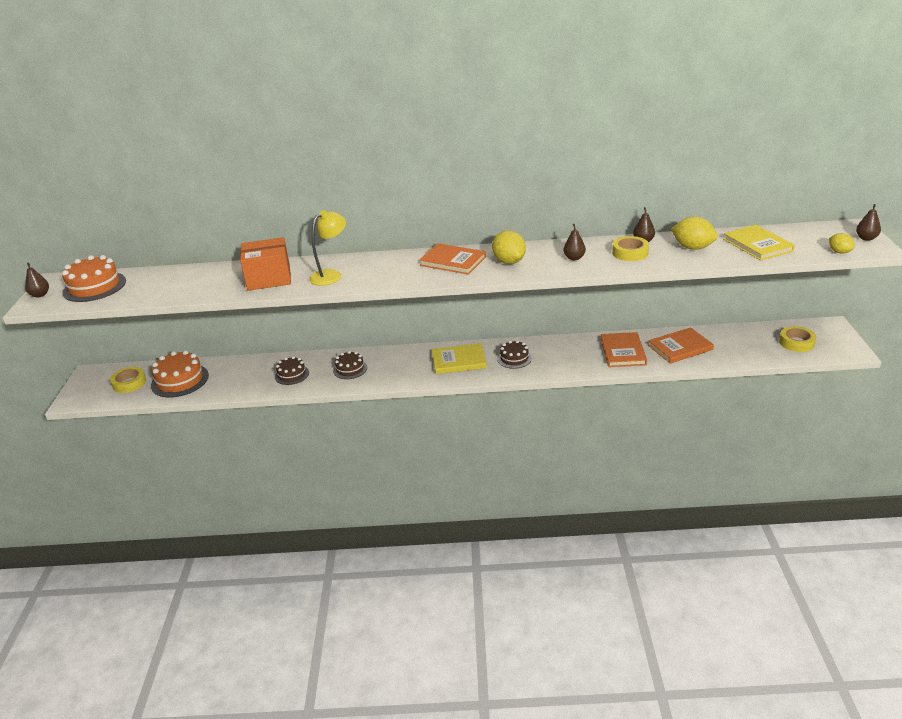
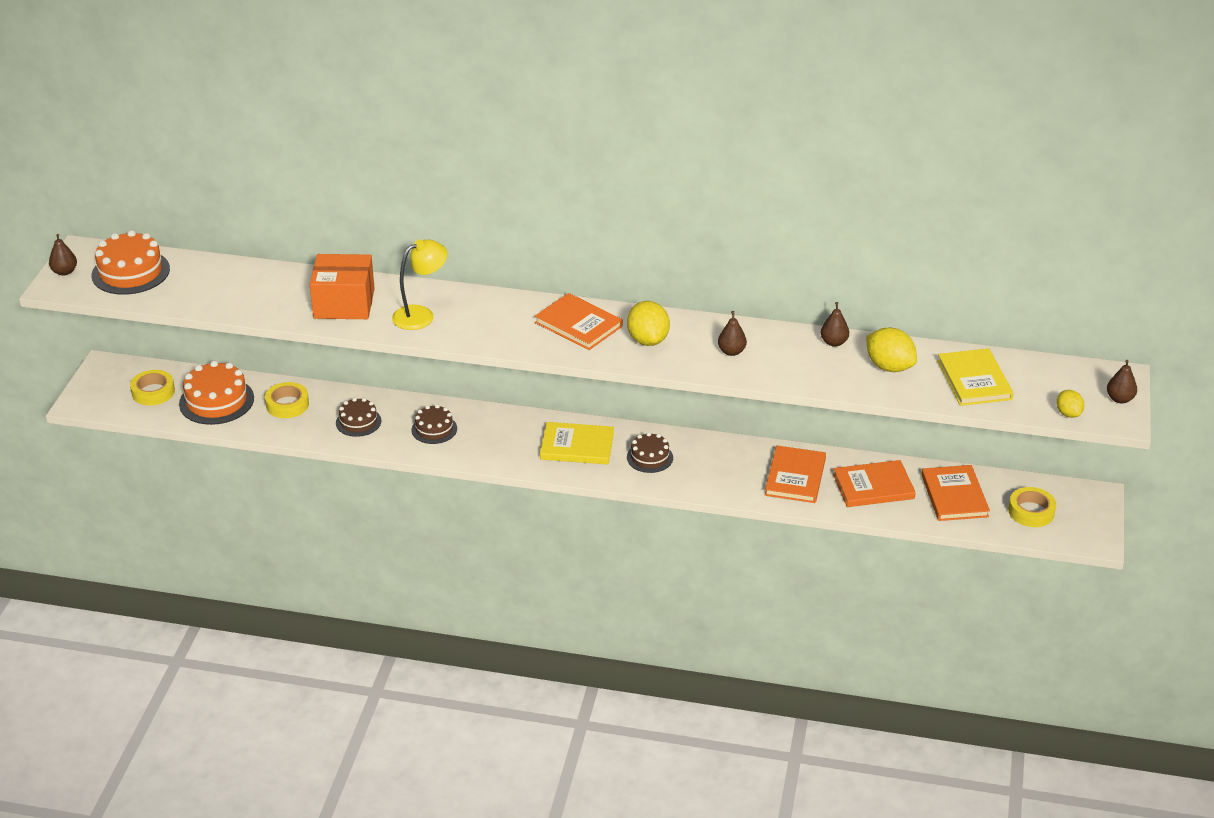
camera: 10 degrees right, 5 degrees up
(630, 253) = (805, 358): yellow tape -> yellow tape (287, 405)
(738, 343) = (954, 496): none -> orange book

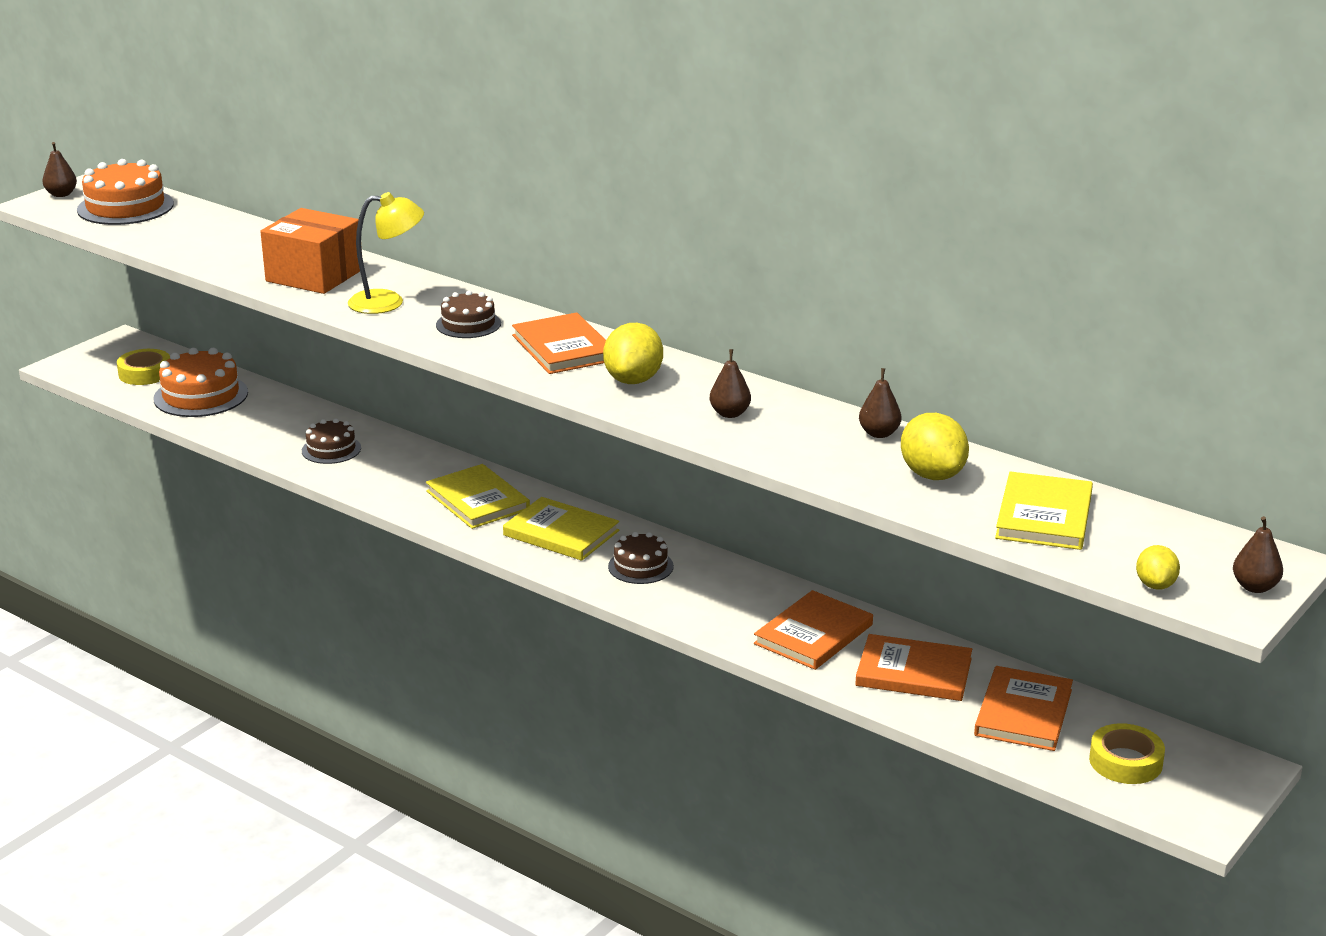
camera: 25 degrees right, 10 degrees down
(287, 405) = (271, 416): yellow tape -> none
(434, 429) = (409, 476): brown cake -> brown cake (468, 324)
(499, 435) = (478, 500): none -> yellow book

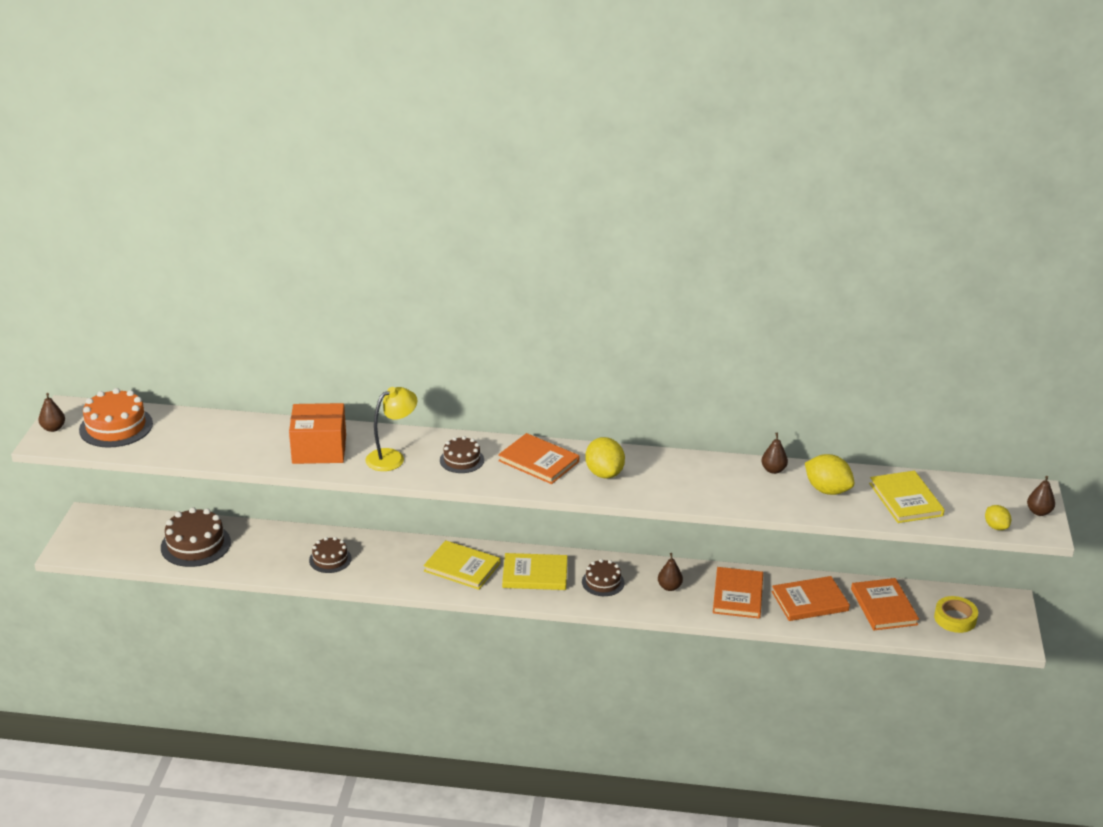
camera: 30 degrees left, 5 degrees up
(145, 373) = (135, 538): yellow tape -> none
(201, 395) = (195, 545): orange cake -> brown cake
(730, 413) = (682, 481): brown pear -> brown pear (669, 587)

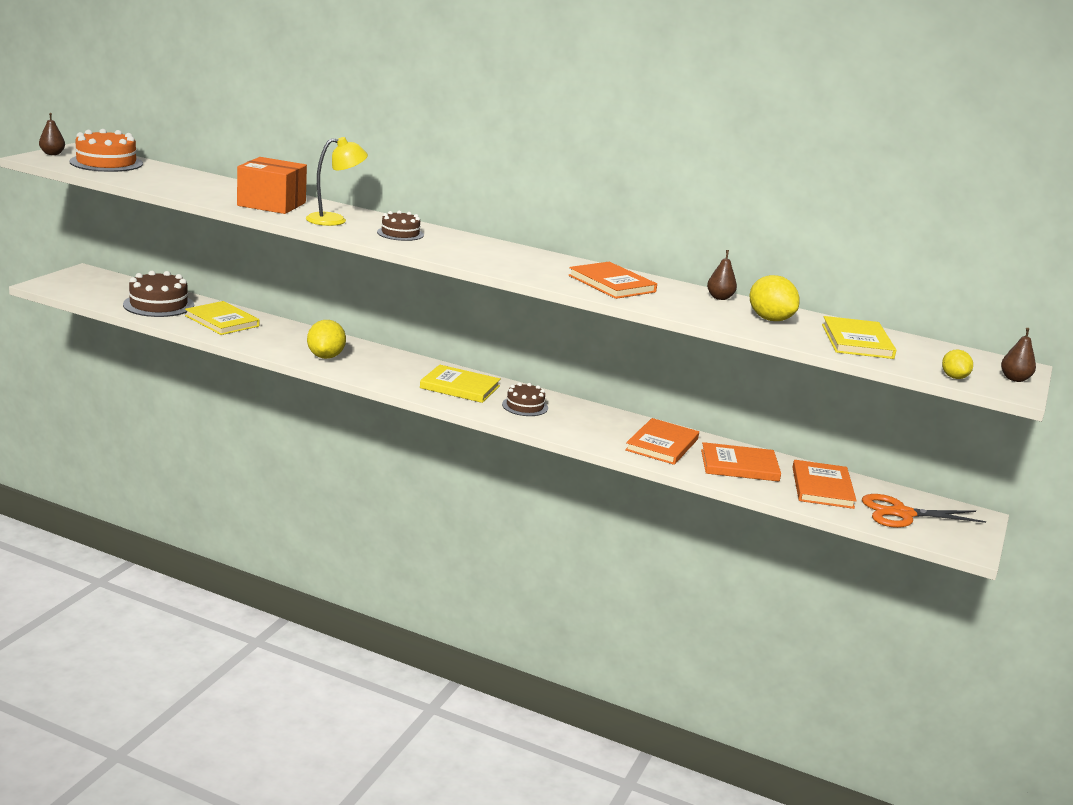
camera: 15 degrees right, 10 degrees down
(330, 559) = (271, 337): brown cake -> none
(462, 567) = (391, 368): yellow book -> yellow book (222, 321)
(538, 461) = (476, 248): orange book -> orange book (612, 284)
(604, 473) = (536, 266): yellow lemon -> yellow lemon (326, 356)
(669, 587) = (592, 424): brown pear -> none
(955, 618) = (902, 514): yellow tape -> orange scissors

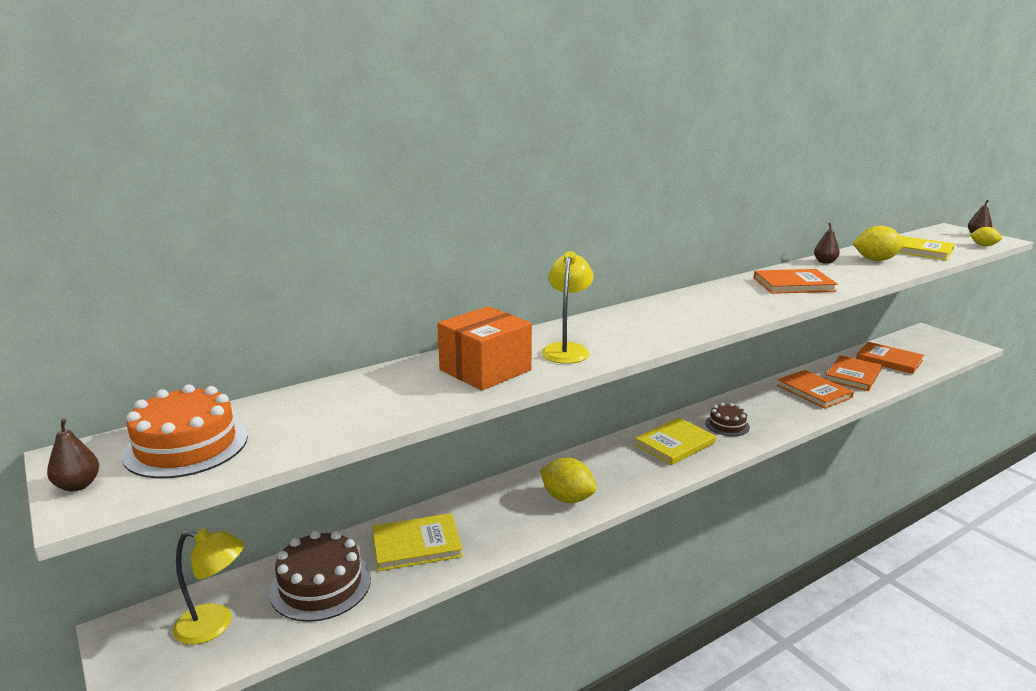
camera: 55 degrees left, 0 degrees up
(104, 289) = (215, 625): none -> yellow lamp
(400, 233) = (627, 329): brown cake -> none
(902, 514) = (928, 349): orange scissors -> none

